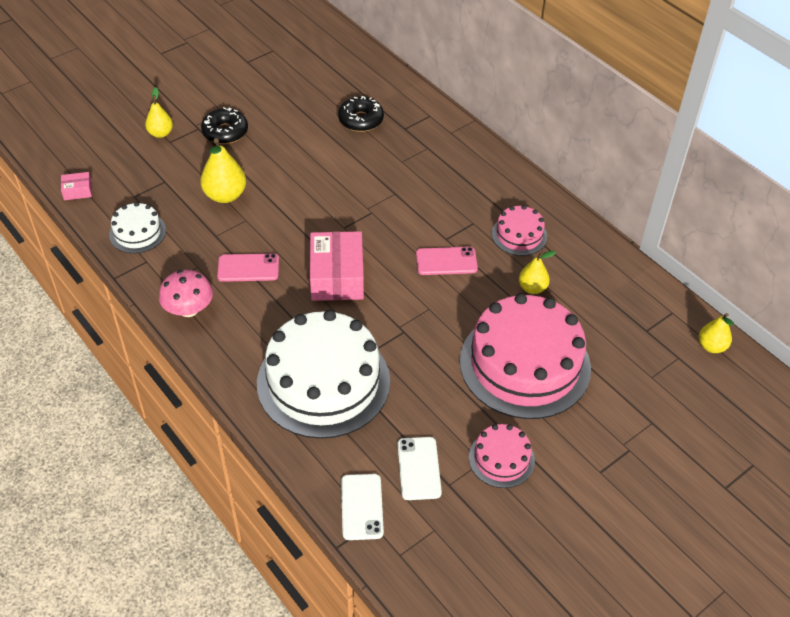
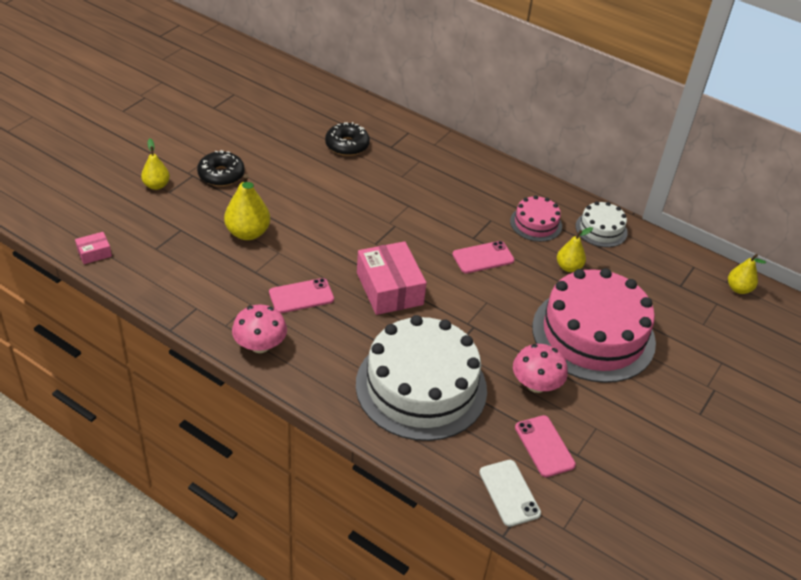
camera: 20 degrees left, 5 degrees down
(137, 232) = (175, 282): white cake -> white cake (601, 229)
(418, 468) = (544, 446): white phone -> pink phone
(440, 404) = (536, 384): none -> pink mushroom
(501, 459) = (612, 421): pink cake -> none

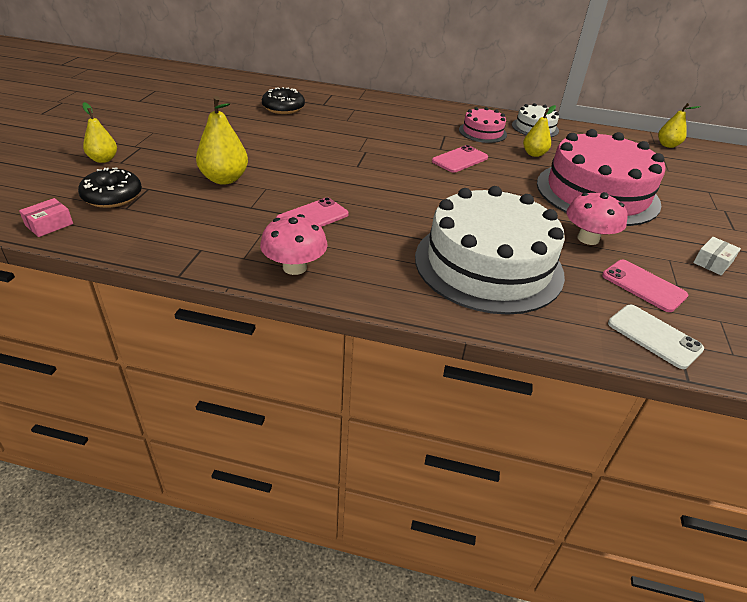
camera: 20 degrees left, 5 degrees down
(221, 175) = (171, 142): black donut -> black donut (112, 196)
(389, 288) = (395, 195): pink box -> none
(636, 442) = (712, 262): none -> white box

